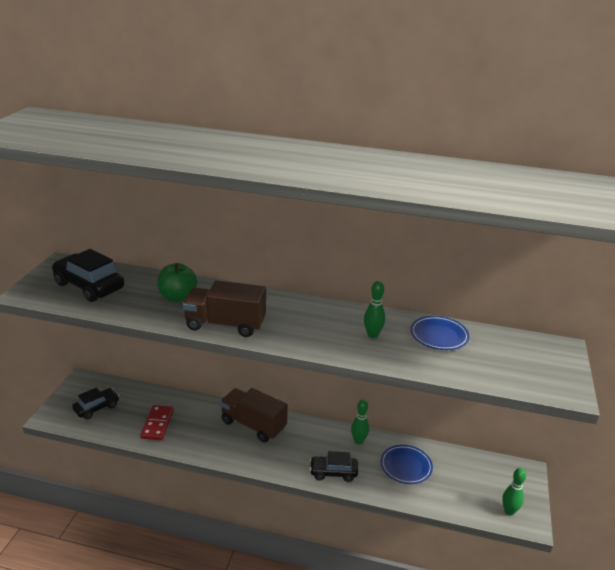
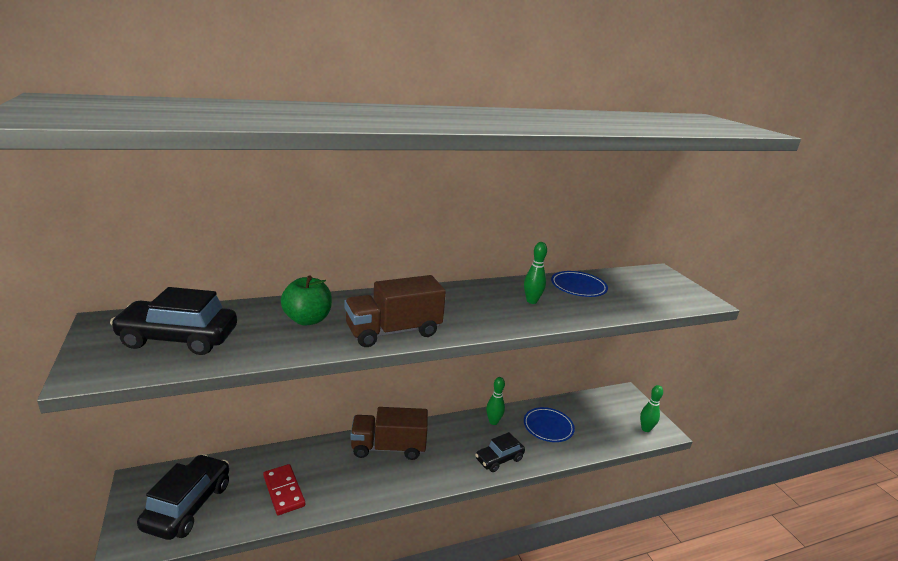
camera: 35 degrees left, 5 degrees down
(96, 408) = (188, 506): black car -> black car, size x1.60

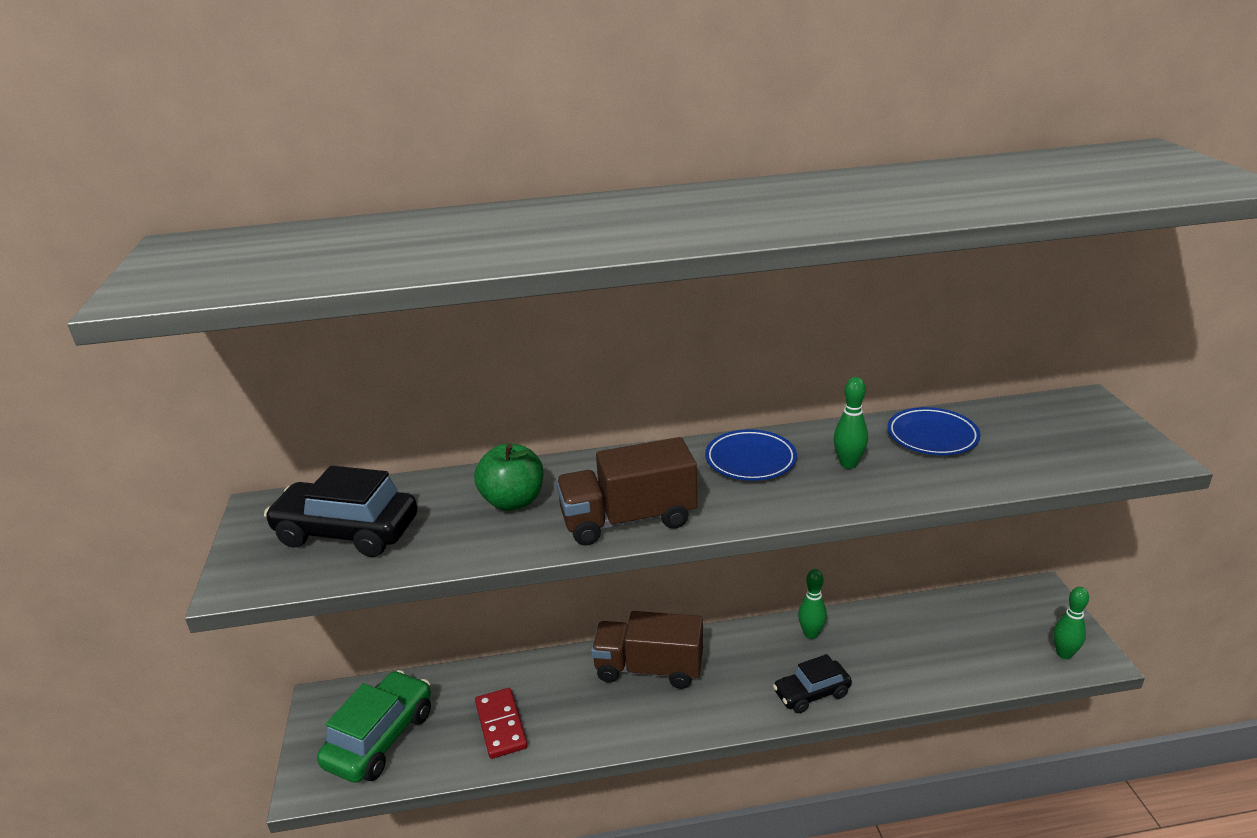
camera: 15 degrees right, 5 degrees up
(188, 506) = (380, 738): black car -> green car
(548, 427) = (897, 645): blue plate -> blue plate (750, 460)

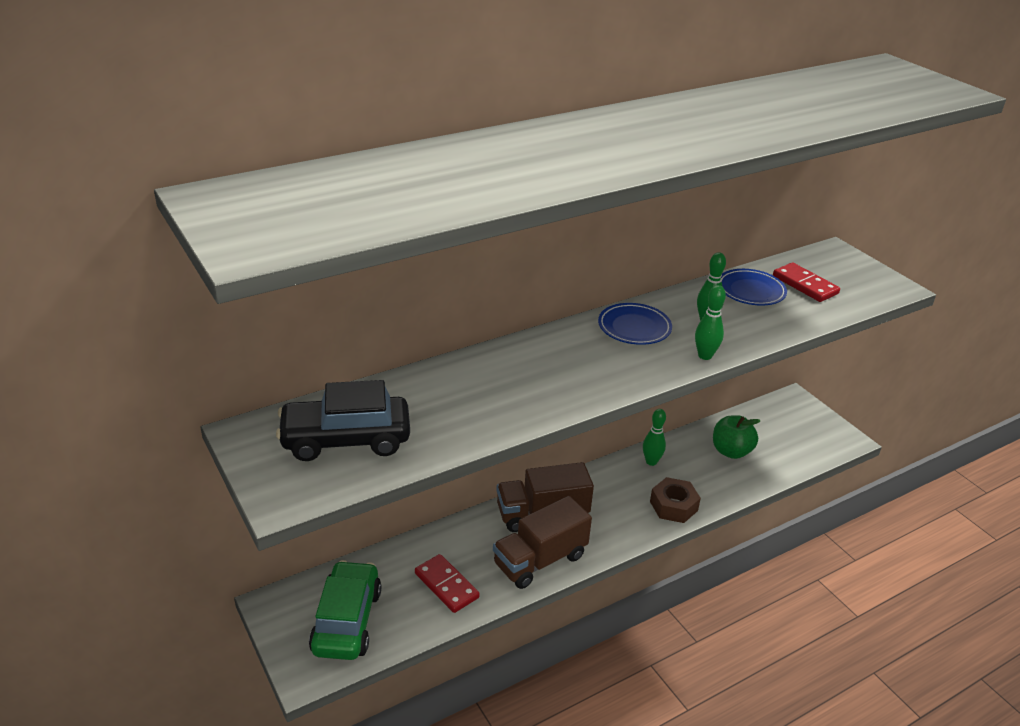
camera: 25 degrees left, 5 degrees up
(513, 501) = (471, 390): green apple -> green apple (731, 451)
(628, 520) = (574, 389): brown truck -> brown truck (540, 560)
(811, 693) = (673, 506): black car -> brown nut
(1014, 438) = (805, 285): none -> red domino
(1064, 654) = (827, 441): green bowling pin -> green bowling pin (705, 356)

